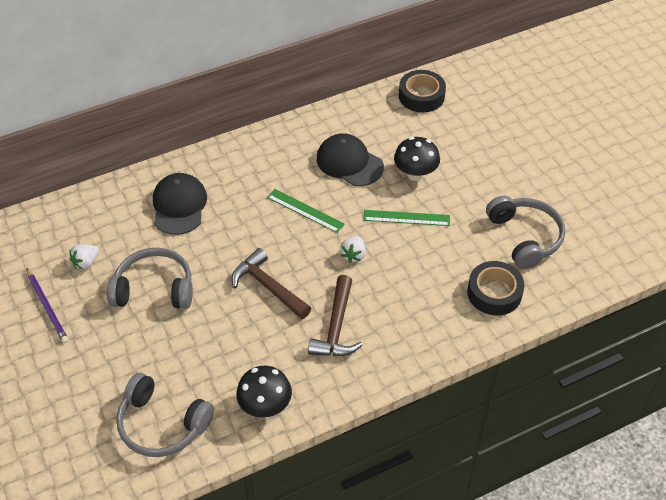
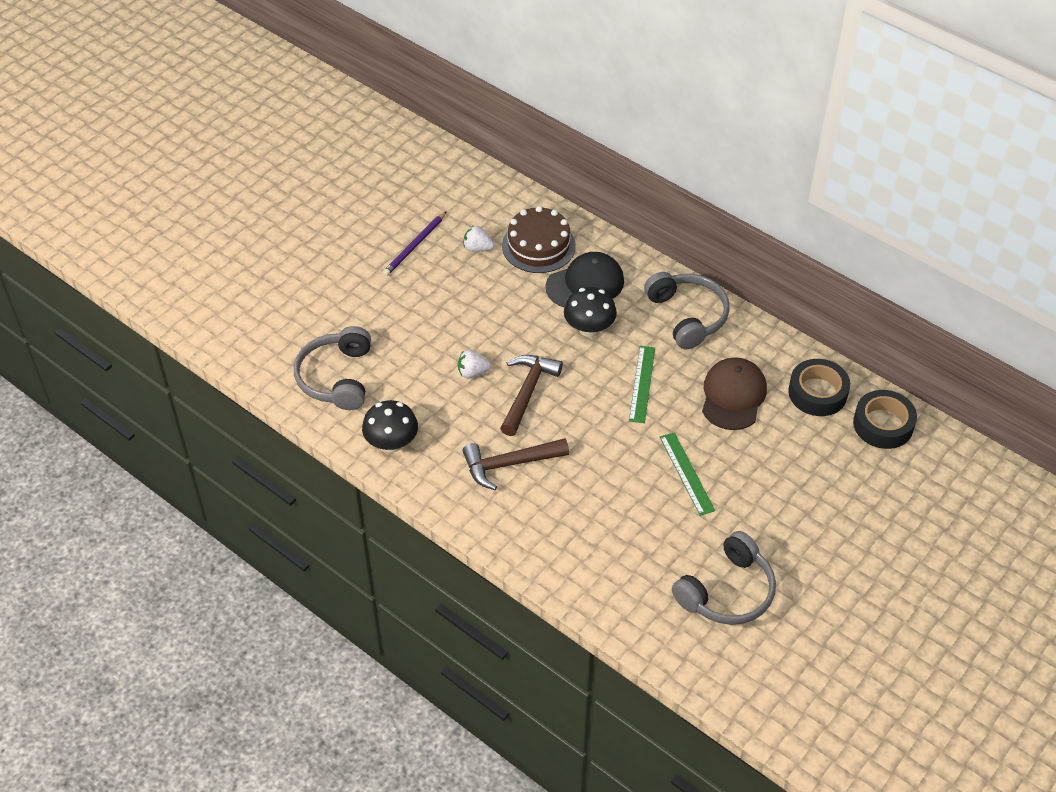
camera: 65 degrees right, 0 degrees up
(115, 220) = (538, 246): none -> brown cake
(154, 288) = (476, 309): grey headphones -> grey headphones (688, 316)
(349, 163) = (733, 396): black cap -> brown cap
(353, 255) = (607, 445): white strawberry -> white strawberry (472, 372)
(415, 174) = (756, 460): black mushroom -> black mushroom (589, 329)
(494, 293) = (630, 586): black tape -> black tape (817, 393)

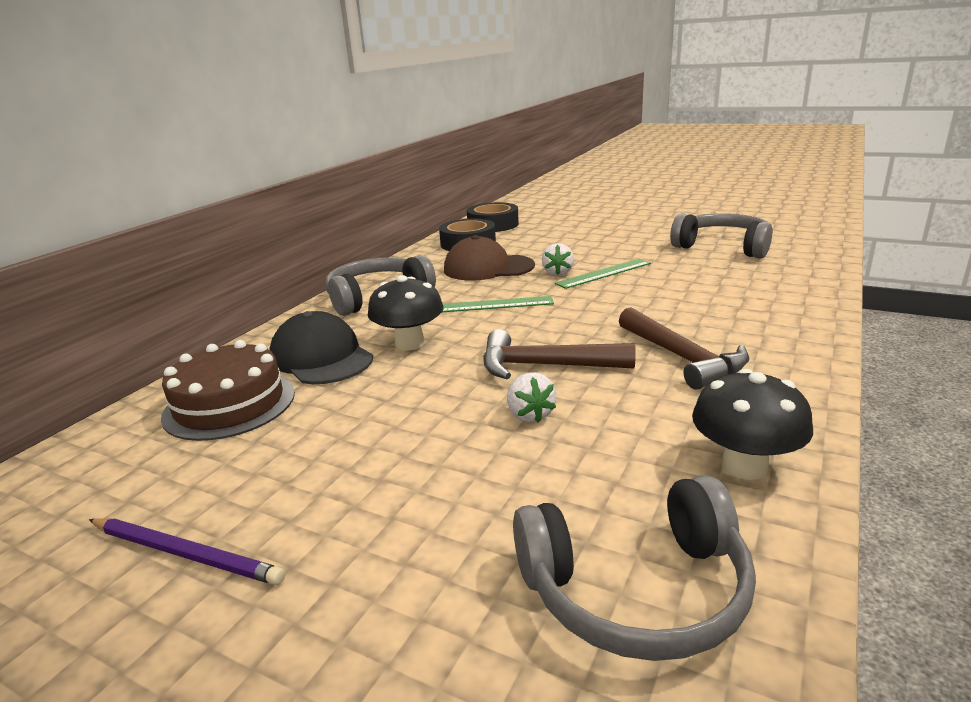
camera: 100 degrees left, 25 degrees down
(477, 248) = (219, 464): white strawberry -> white strawberry (557, 273)

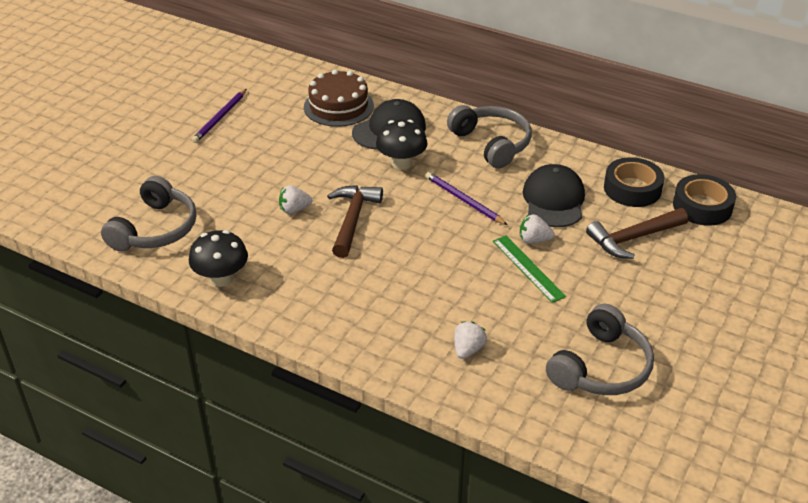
camera: 90 degrees right, 15 degrees up
(488, 268) = (553, 200): brown cap -> black cap
(492, 305) = (464, 200): green ruler -> purple pencil
(637, 590) = (156, 229): grey headphones -> grey headphones turned 150 degrees counterclockwise
(682, 358) = (347, 282): brown hammer -> brown hammer (633, 238)
(748, 290) = (468, 350): none -> white strawberry

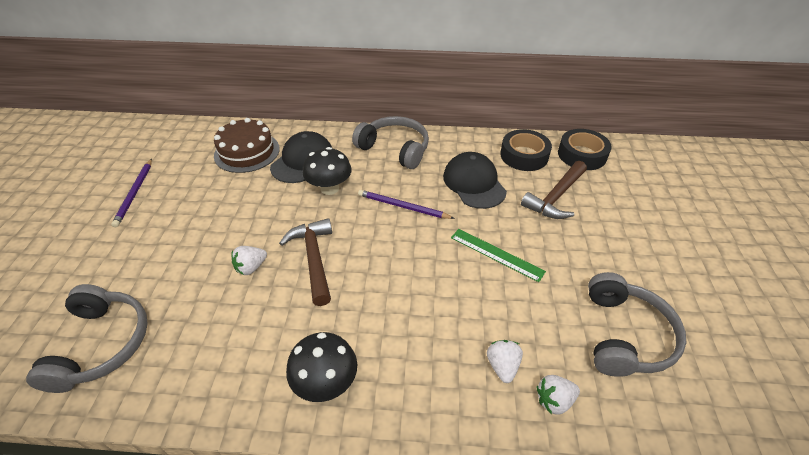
camera: 25 degrees left, 5 degrees up
(221, 278) = (204, 381): black mushroom -> black mushroom (326, 383)
(534, 240) = (483, 225): white strawberry -> white strawberry (554, 400)

